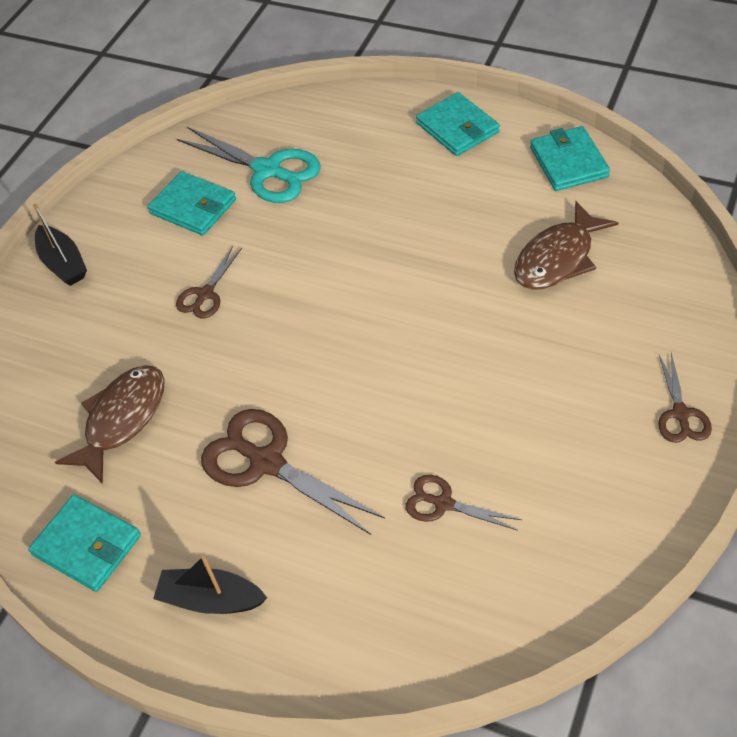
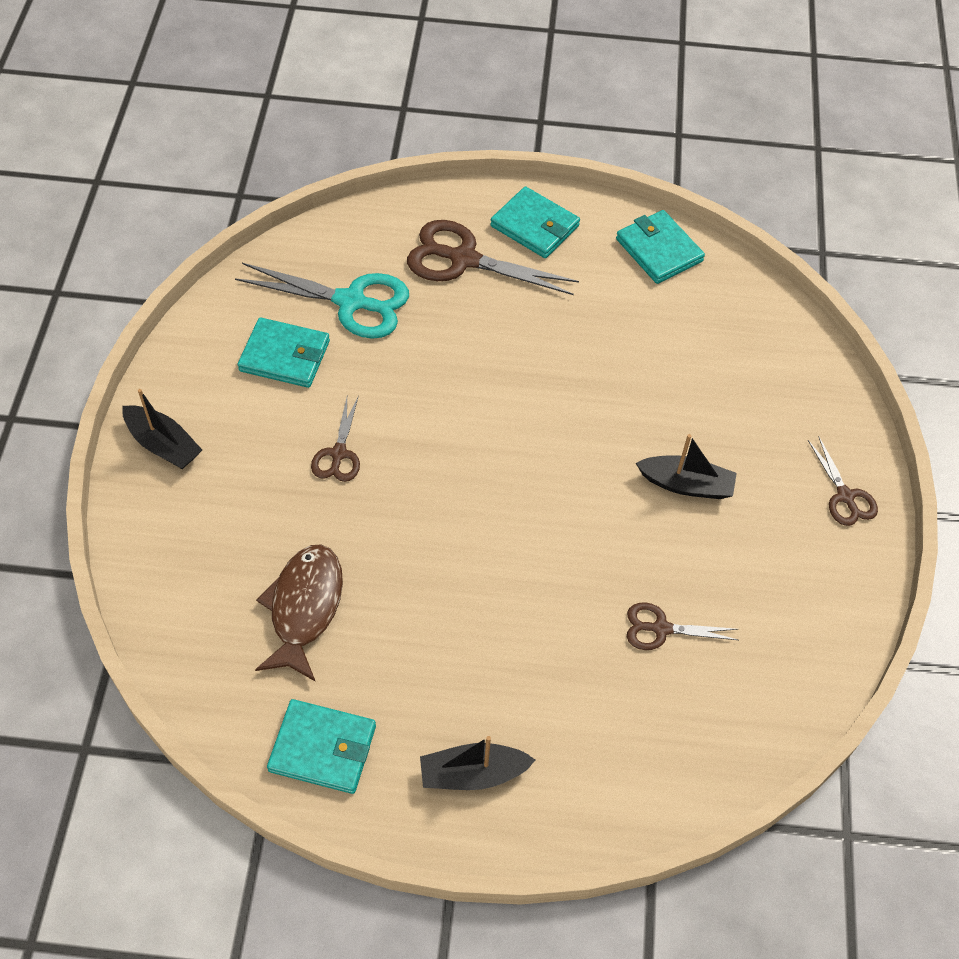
camera: 25 degrees left, 5 degrees up
(267, 463) = (475, 623): brown scissors -> brown scissors (464, 259)
(518, 374) = (686, 484): none -> black boat
(558, 258) = (683, 356): brown fish -> none

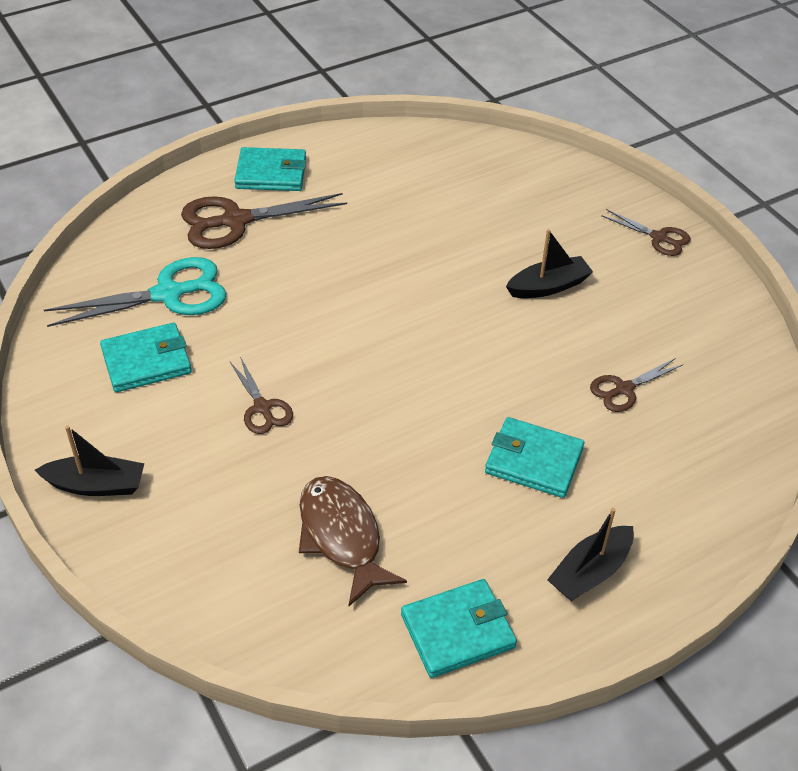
camera: 35 degrees left, 10 degrees down
(659, 250) = (381, 147): turquoise wallet -> turquoise wallet (534, 461)

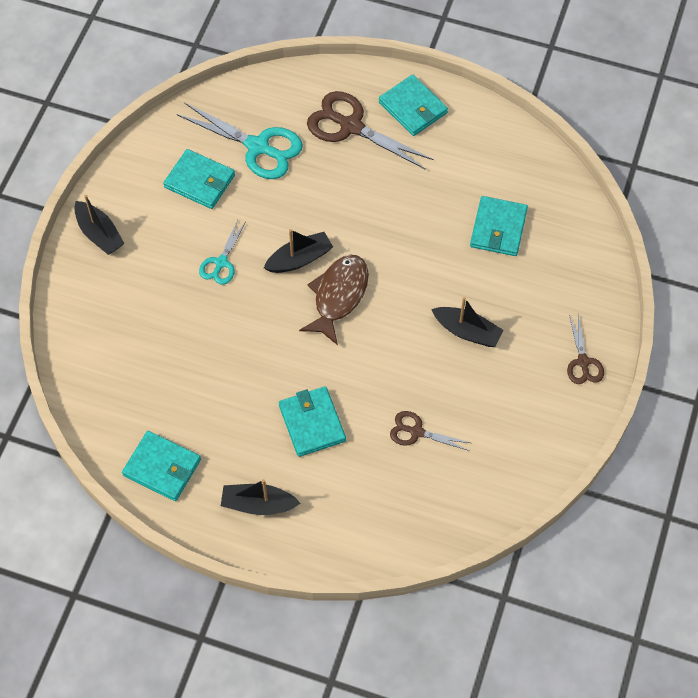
camera: 50 degrees right, 15 degrees up
(262, 407) = (221, 262): brown scissors -> turquoise scissors
(332, 347) = (299, 259): none -> black boat
(341, 536) = (171, 369): brown fish -> brown fish (338, 296)
(462, 202) = (498, 228): none -> turquoise wallet

